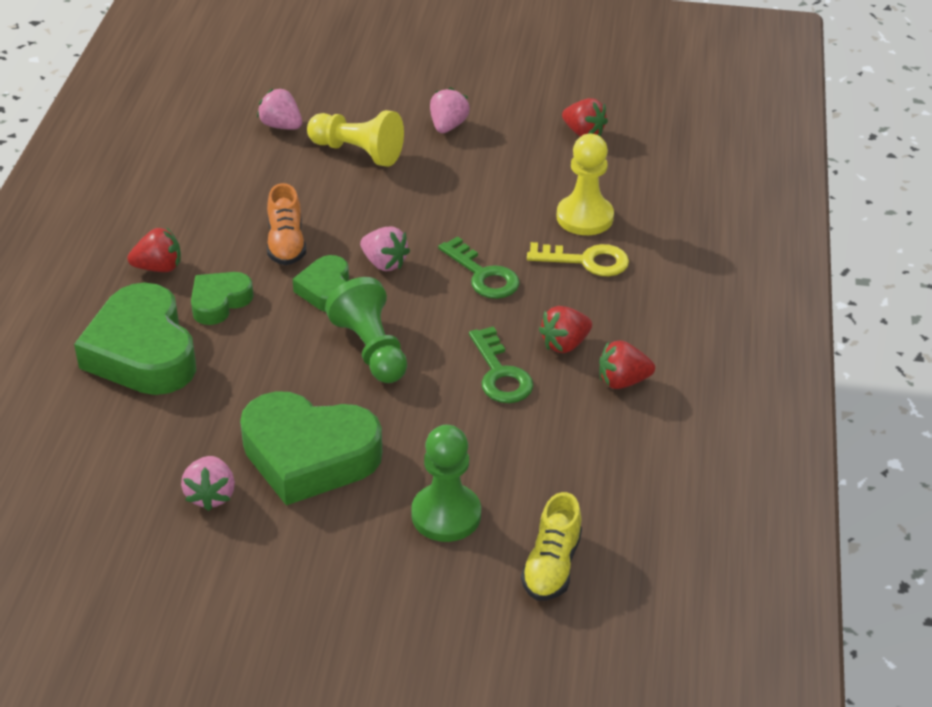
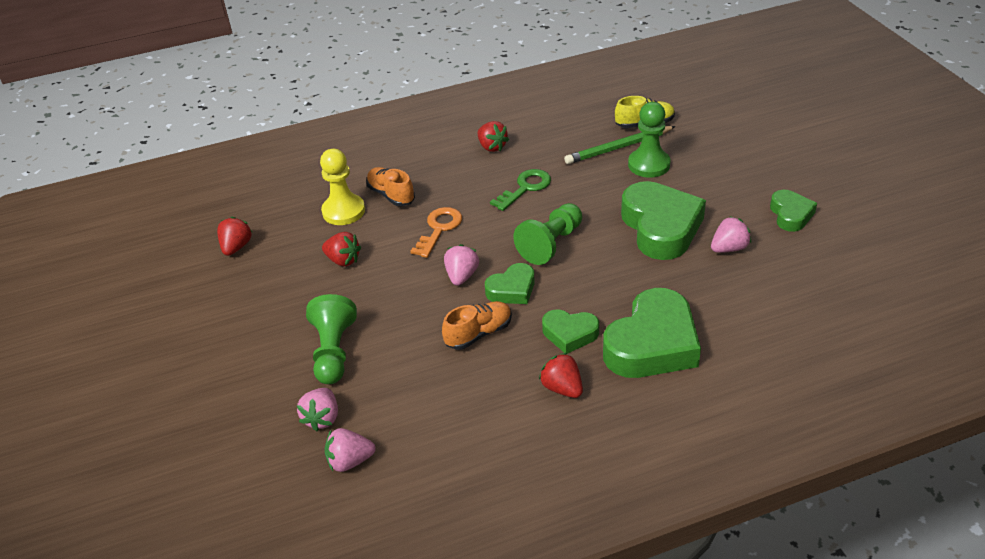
camera: 115 degrees left, 0 degrees up
(207, 597) = (790, 215): none -> green heart
(357, 152) = (333, 352): yellow pawn -> green pawn
(448, 126) = (265, 318): pink strawberry -> pink strawberry (350, 461)
(482, 275) = (439, 229): green key -> orange key
(514, 505) = (618, 148): none -> green pencil
(564, 344) = (478, 175): red strawberry -> red strawberry (343, 260)
(586, 261) = (391, 195): yellow key -> orange shoe

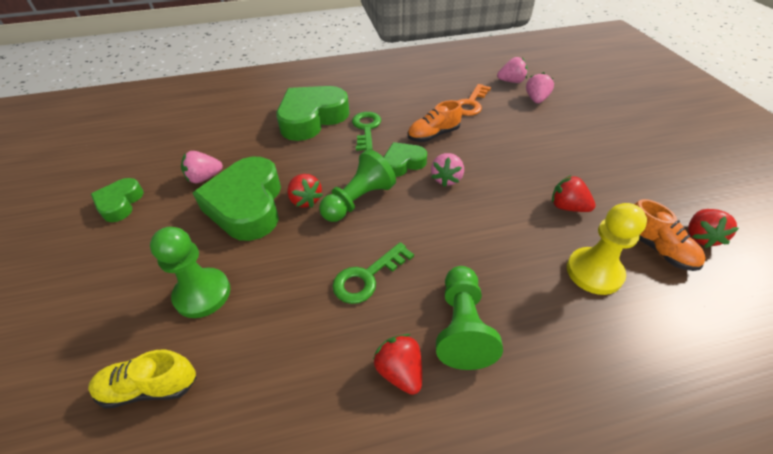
camera: 175 degrees left, 5 degrees up
(333, 352) = (544, 133): green pawn -> green pawn (462, 326)
(391, 195) = (539, 291): orange shoe -> orange shoe (656, 248)
(439, 229) = (472, 231): orange key -> orange key (471, 103)
(562, 388) = (381, 102): red strawberry -> red strawberry (305, 200)
(570, 334) = (366, 129): green heart -> green key
(618, 148) = (220, 335): green pencil -> none

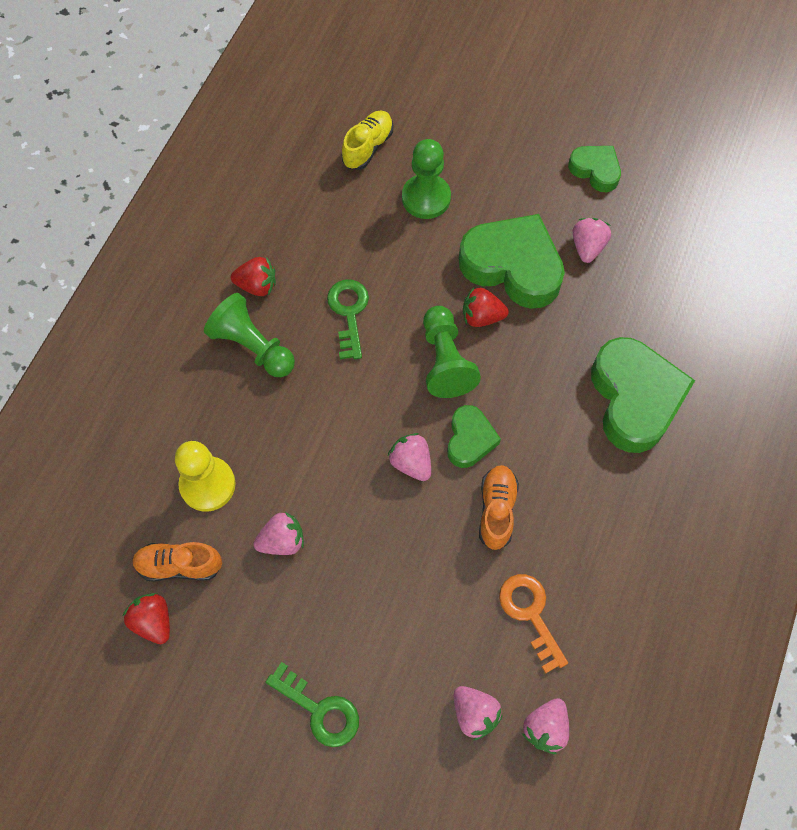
camera: 125 degrees right, 20 degrees up
(366, 129) = (566, 444): green key -> green key (319, 709)
(567, 207) = (282, 541): red strawberry -> pink strawberry

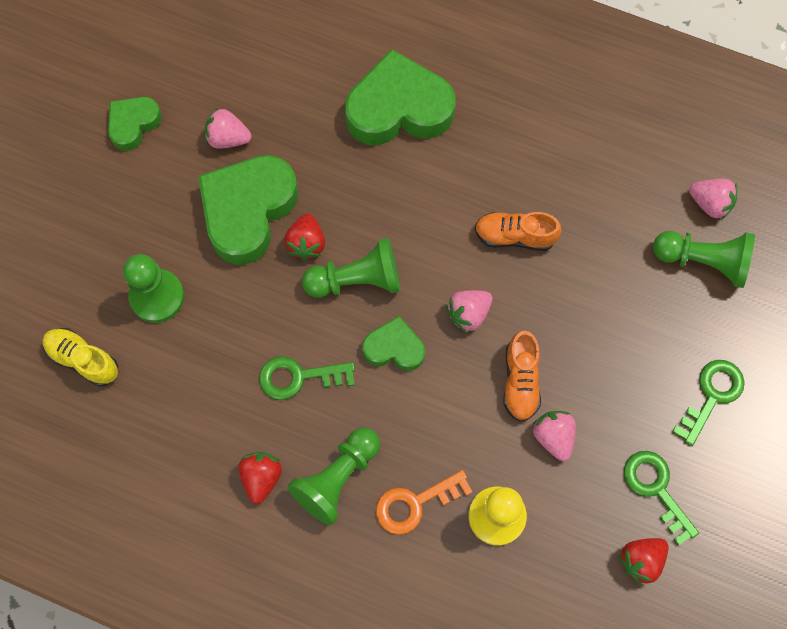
camera: 90 degrees left, 5 degrees up
(179, 565) = (583, 539): orange shoe -> orange shoe (520, 381)
(222, 642) = (656, 489): none -> green key
(470, 439) = (443, 258): green heart -> green heart (394, 348)
(474, 713) = (703, 261): pink strawberry -> green pawn
(530, 614) = (612, 211): orange key -> orange key (415, 503)

